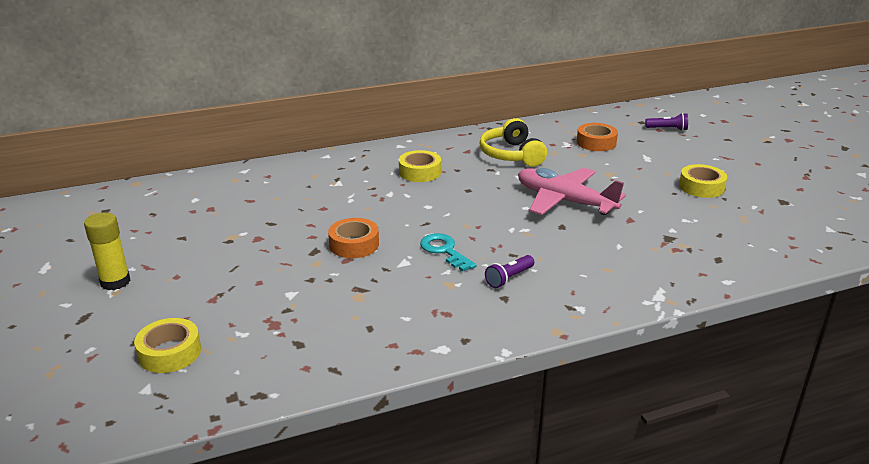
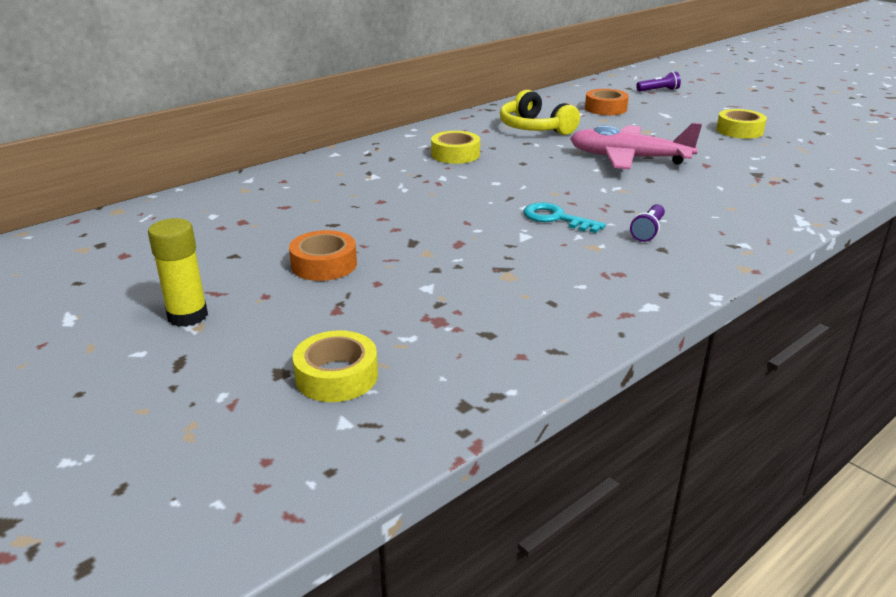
camera: 20 degrees left, 0 degrees up
(354, 244) = (452, 228): orange tape -> orange tape (324, 264)

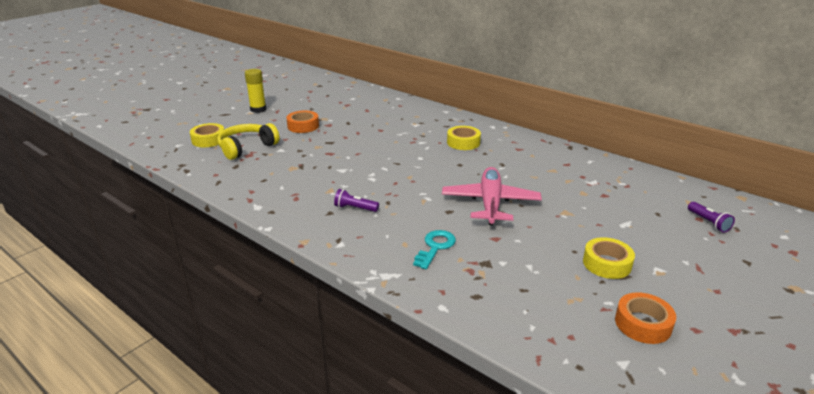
camera: 80 degrees right, 0 degrees up
(535, 128) = (537, 165): yellow headphones -> yellow headphones (247, 148)
(556, 218) = (368, 178): turquoise key -> turquoise key (435, 247)
(605, 108) = (616, 194): orange tape -> orange tape (643, 324)

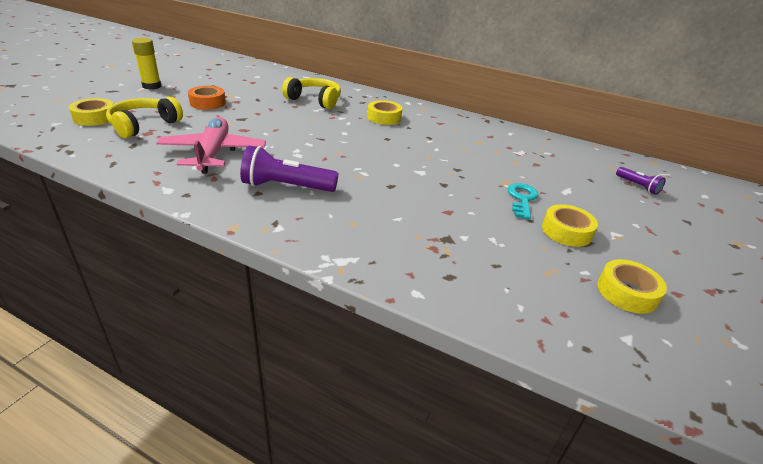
camera: 15 degrees left, 5 degrees up
(355, 208) = (286, 187): purple flashlight -> purple flashlight, size x1.85
(401, 124) = (315, 100): none -> yellow headphones
(435, 247) = (388, 224): turquoise key -> turquoise key (522, 199)
(490, 203) = (430, 176): pink plane -> pink plane (213, 153)
(643, 324) = (627, 292): orange tape -> yellow tape

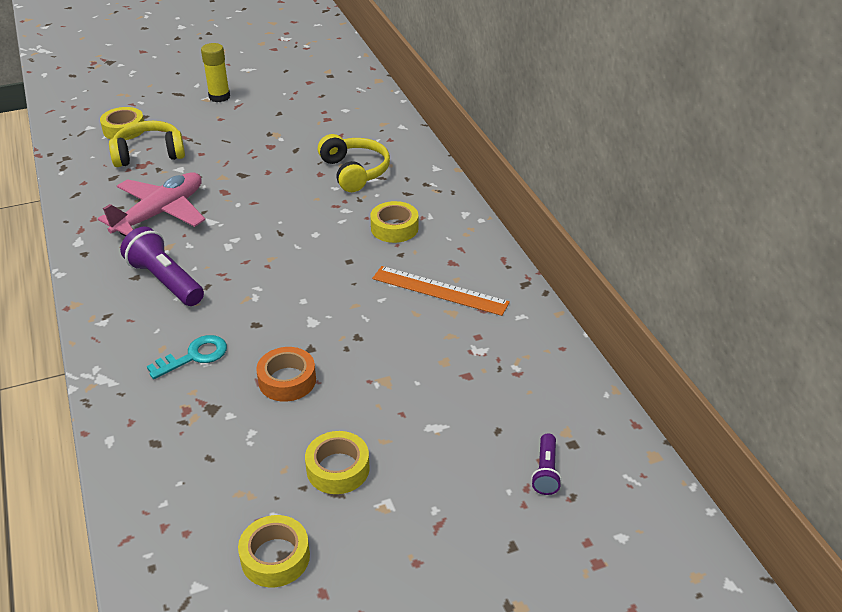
camera: 45 degrees right, 5 degrees up
(208, 103) = (240, 139): orange tape -> orange tape (287, 380)
(457, 135) = (440, 290): none -> orange ruler
(522, 199) = (361, 408): turquoise key -> turquoise key (195, 356)

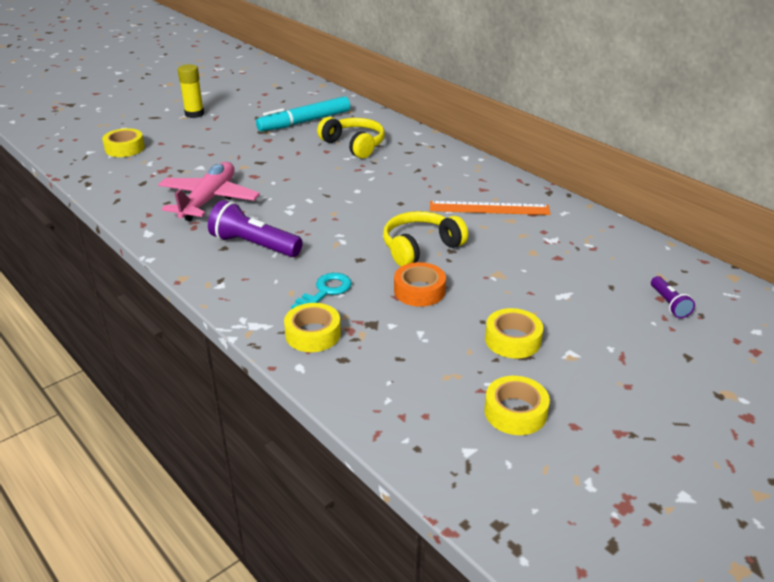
camera: 20 degrees left, 5 degrees down
(149, 154) = (163, 161): yellow headphones -> yellow headphones (420, 247)
(325, 129) = (305, 122): none -> turquoise marker
(394, 228) = (418, 175): yellow tape -> yellow tape (313, 334)

